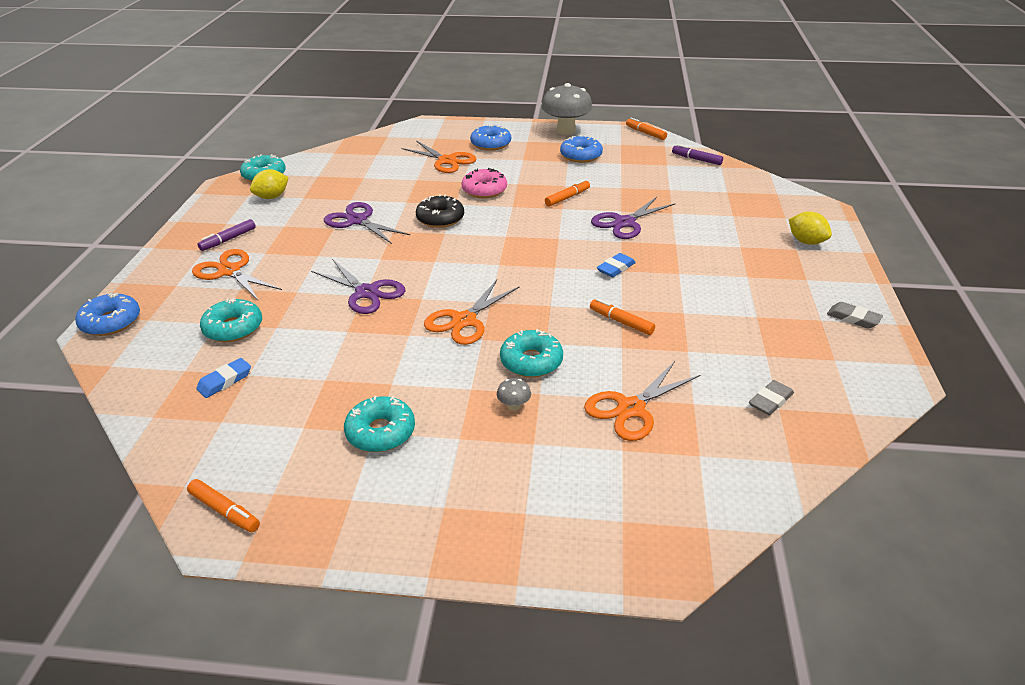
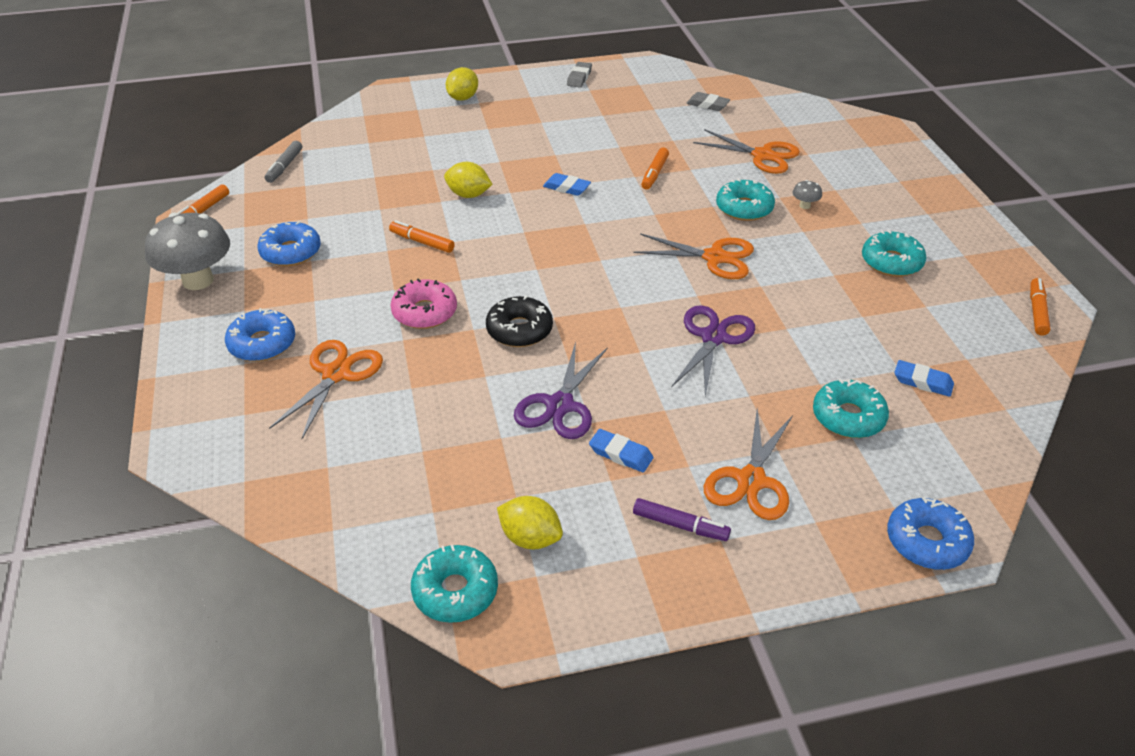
camera: 110 degrees left, 5 degrees up
(298, 232) = (621, 454): none -> blue eraser
(624, 222) = (468, 195): purple scissors -> yellow lemon
(696, 159) = (284, 167): purple marker -> grey marker

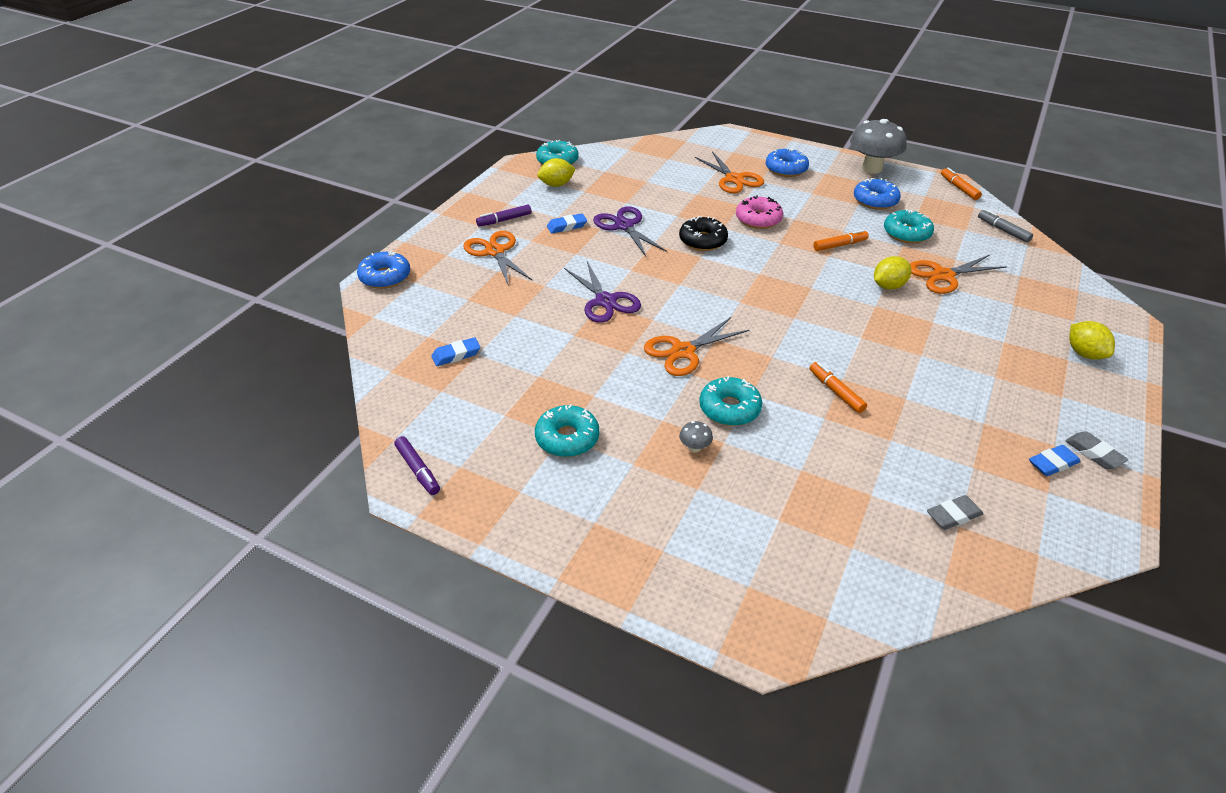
camera: 130 degrees right, 0 degrees up
(566, 188) = (856, 334): blue eraser -> blue eraser (1052, 463)
(762, 155) = (805, 482): orange scissors -> orange scissors (943, 275)
(848, 417) = (479, 307): turquoise donut -> turquoise donut (906, 233)
(1037, 311) = (418, 470): orange marker -> purple marker

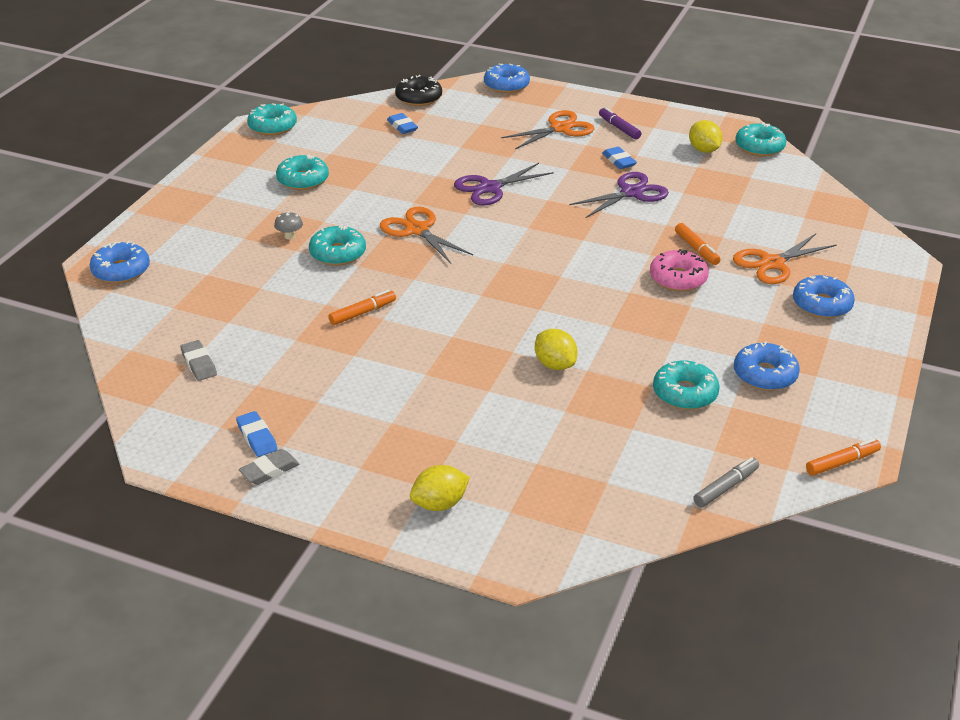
camera: 85 degrees right, 5 degrees down
(418, 470) = (272, 127): purple marker -> turquoise donut
(702, 240) = (616, 240): black donut -> black donut (419, 98)
(779, 611) = (121, 270): none -> blue donut
(840, 245) = (637, 335): orange marker -> orange marker (696, 249)
(871, 168) = (864, 381): grey mushroom -> none
(943, 275) = (588, 412): orange scissors -> none

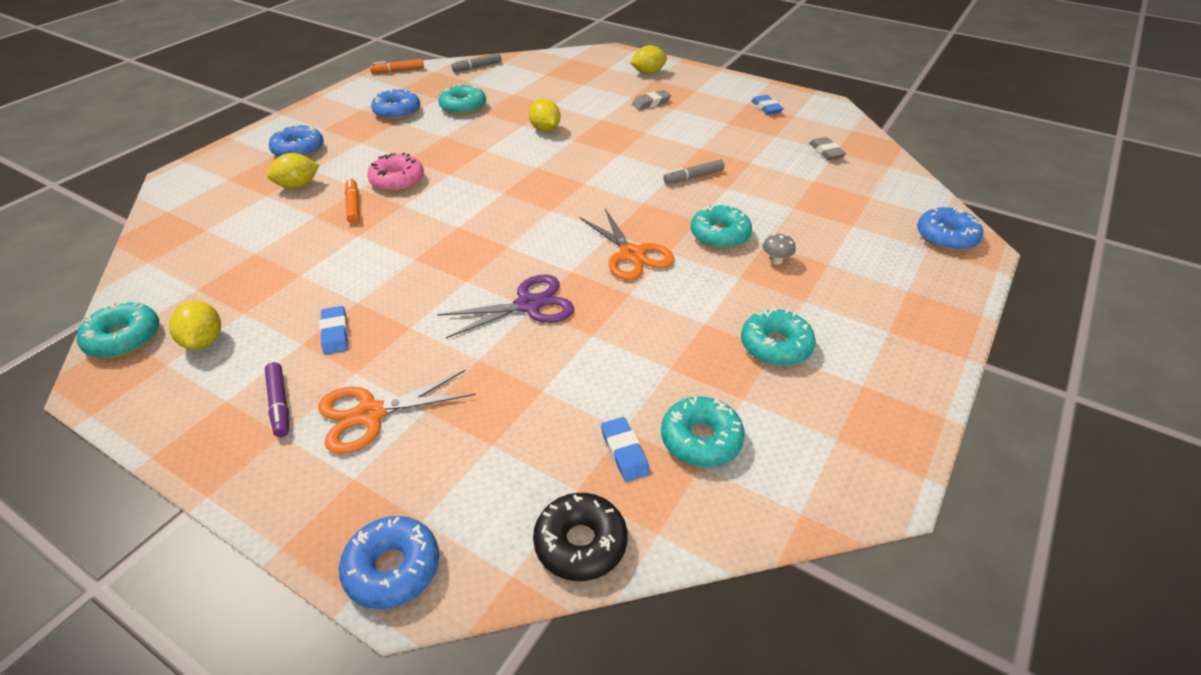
camera: 170 degrees left, 5 degrees up
(269, 470) = (754, 93): grey eraser -> grey eraser (651, 103)
(272, 127) = (852, 481): turquoise donut -> turquoise donut (701, 439)
(363, 313) = (693, 177): orange marker -> grey marker
(631, 193) = (361, 279): purple scissors -> none
(772, 263) = (298, 186): orange scissors -> yellow lemon

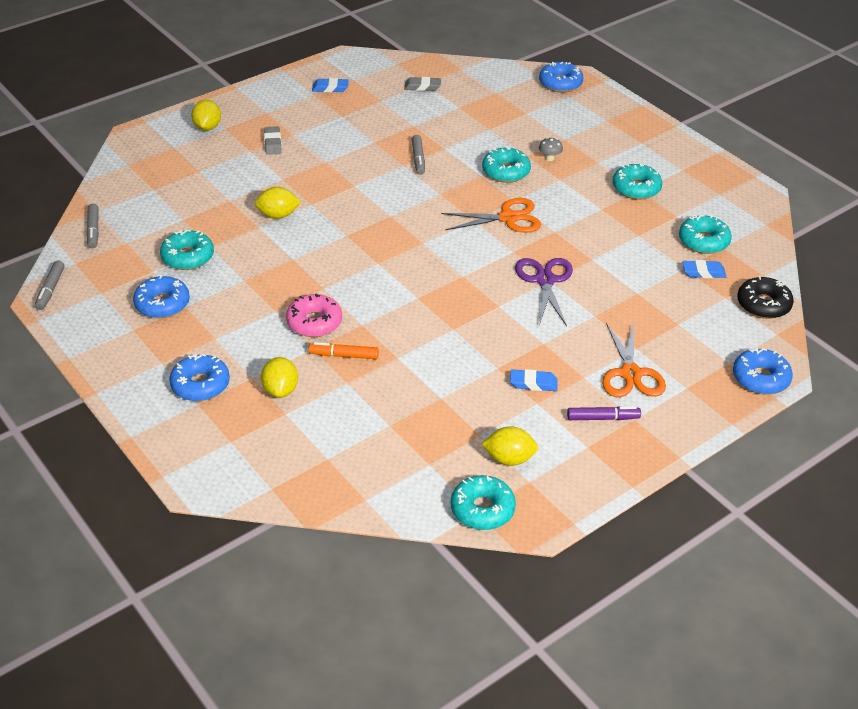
camera: 70 degrees left, 0 degrees up
(398, 71) = (50, 289): orange marker -> grey marker

